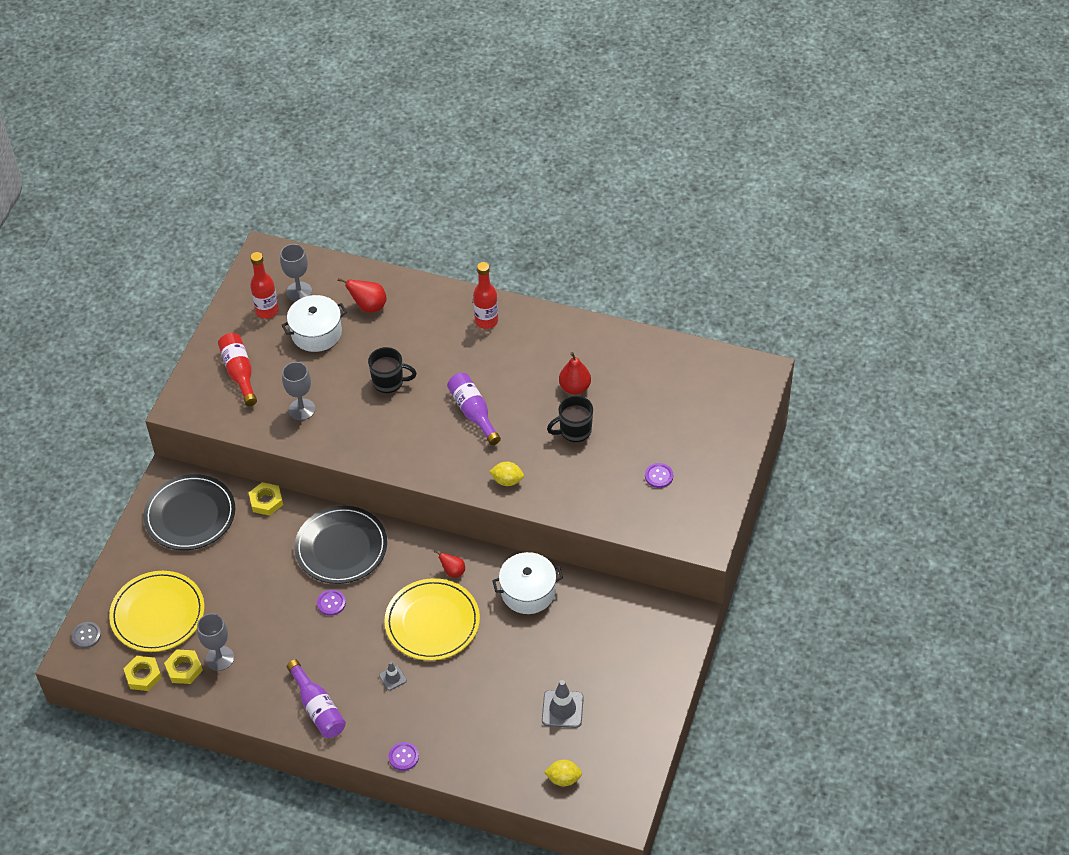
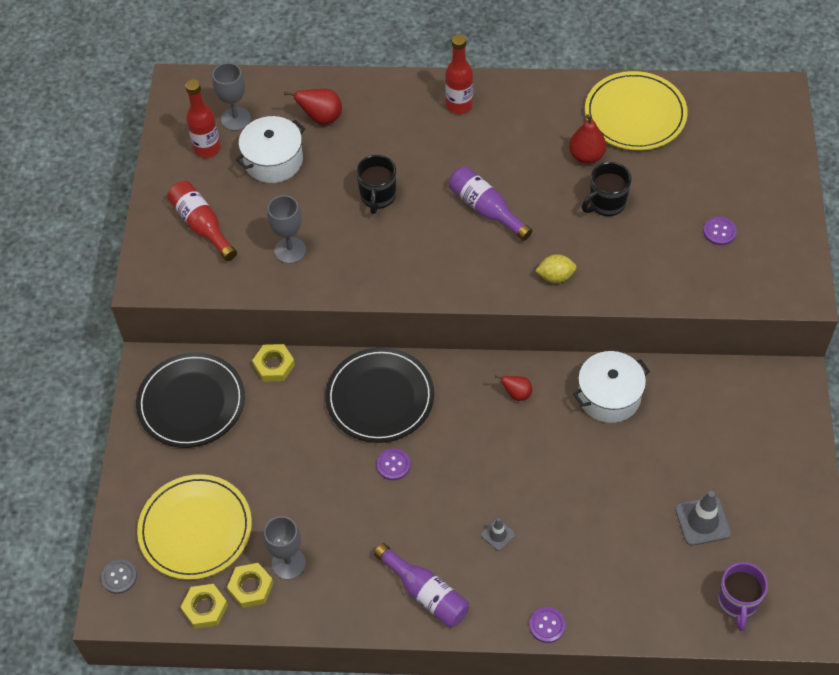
camera: 15 degrees left, 5 degrees up
(389, 382) = (377, 197): black mug -> black mug turned 105 degrees clockwise
(432, 622) = (516, 457): yellow plate -> yellow plate (635, 114)
(563, 779) = (737, 602): yellow lemon -> purple mug

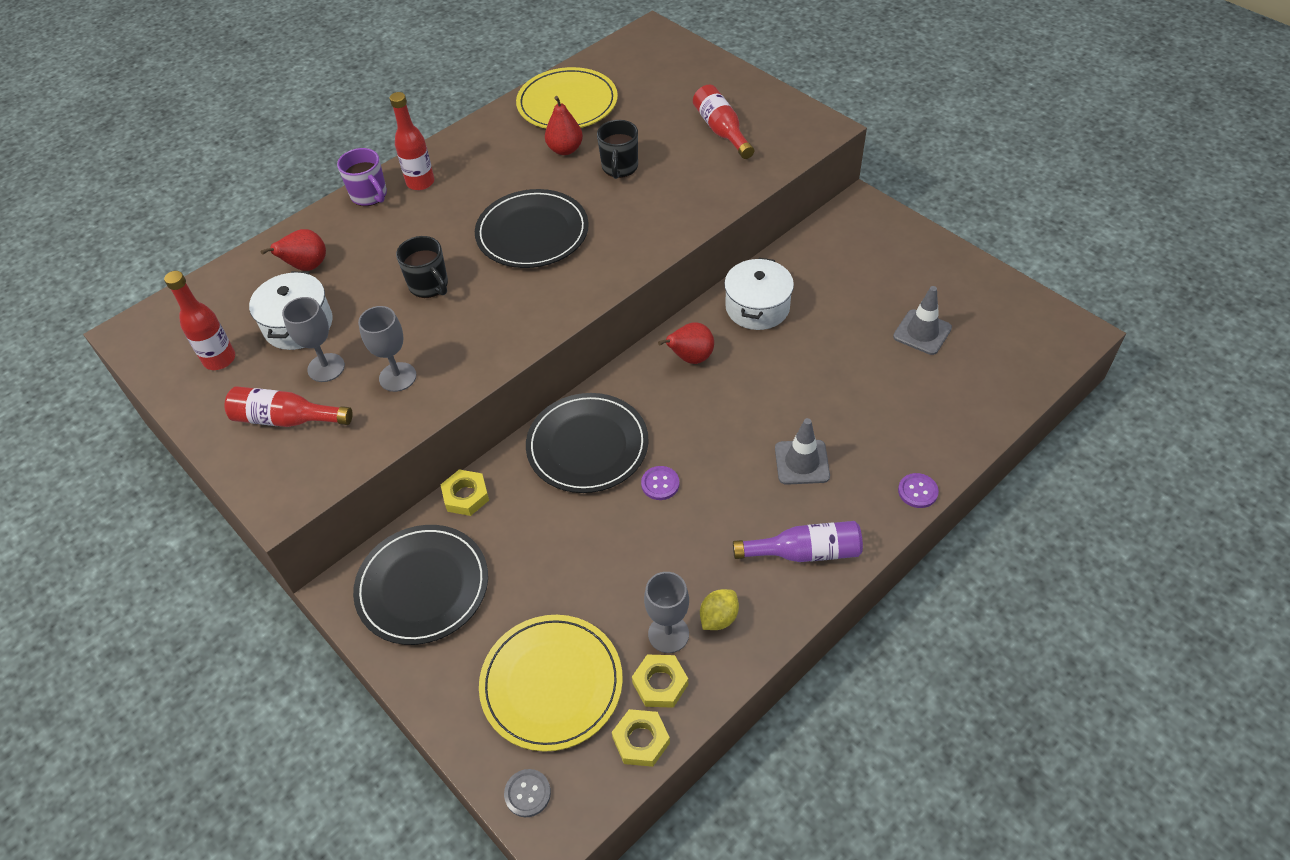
camera: 45 degrees left, 5 degrees down
(236, 119) = (222, 320): grey goblet -> grey goblet (326, 368)
(486, 209) = (532, 232): purple bottle -> black plate
(498, 534) = (802, 462): grey traffic cone -> grey traffic cone, size x1.76
(517, 394) = (690, 358): red pear -> red pear, size x1.55
(555, 276) = (644, 237): yellow lemon -> yellow lemon (718, 618)
(719, 232) = (721, 131): purple button -> red bottle
(737, 602) = (1011, 362): purple mug -> purple mug (369, 196)

